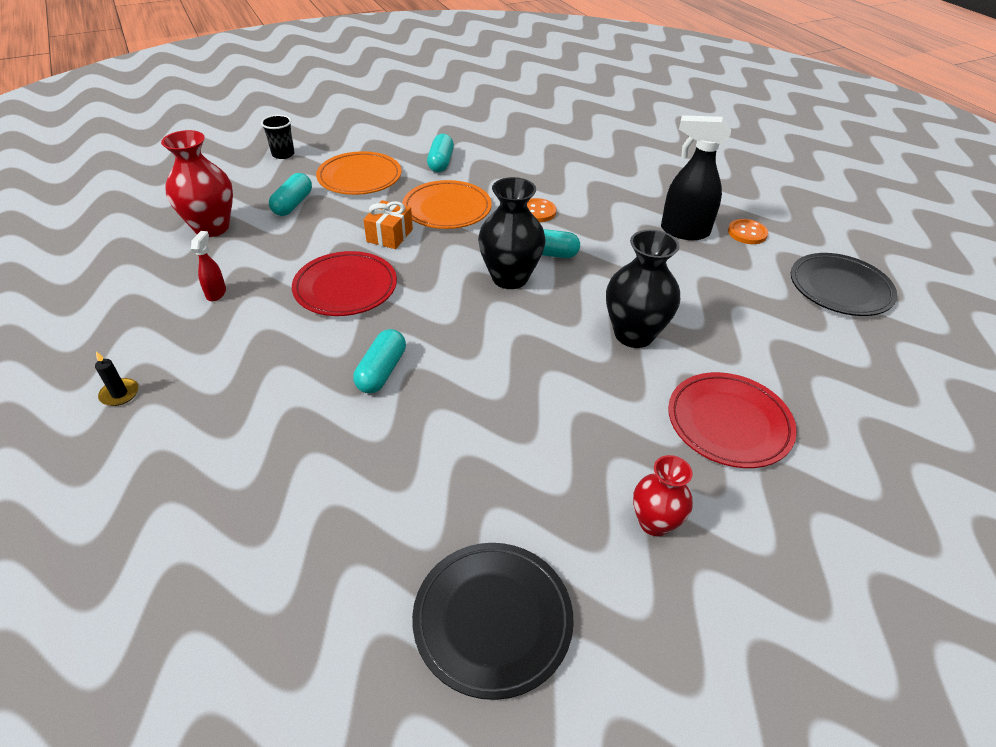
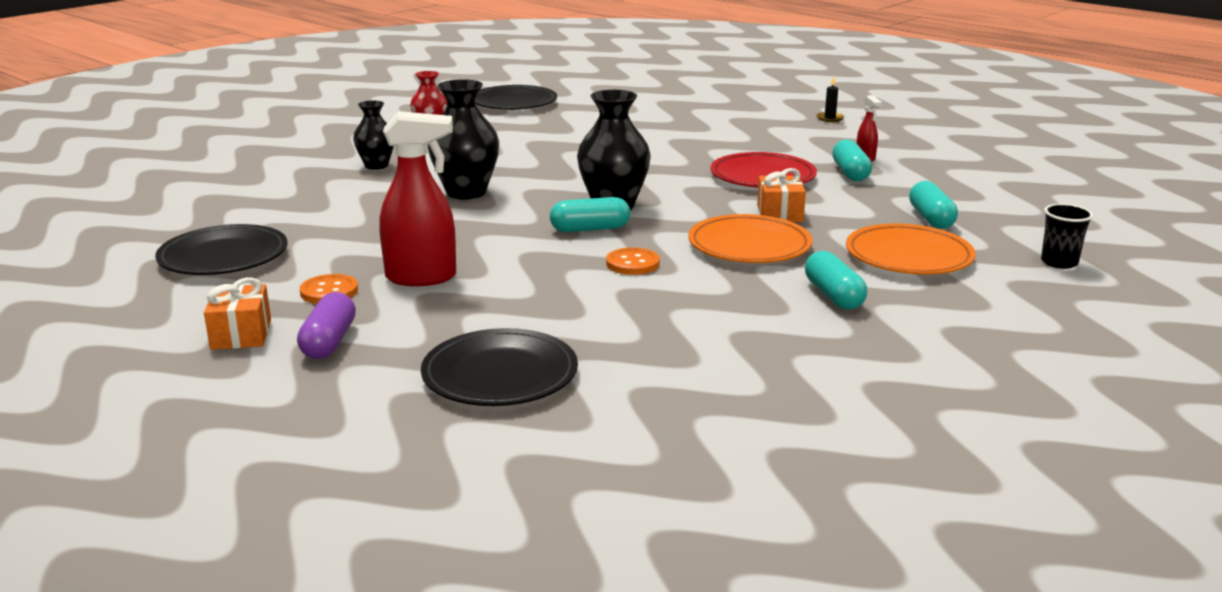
camera: 160 degrees right, 20 degrees down
(212, 228) = (967, 189): red vase -> none
(381, 371) = (667, 148): turquoise capsule -> turquoise capsule (850, 173)
(648, 157) = (500, 375): none -> black plate
(684, 231) = (422, 277): black spray bottle -> red spray bottle
(728, 423) = (376, 166): red plate -> black vase
(739, 194) = (329, 342): none -> purple capsule
(794, 210) = (241, 334): none -> orange gift

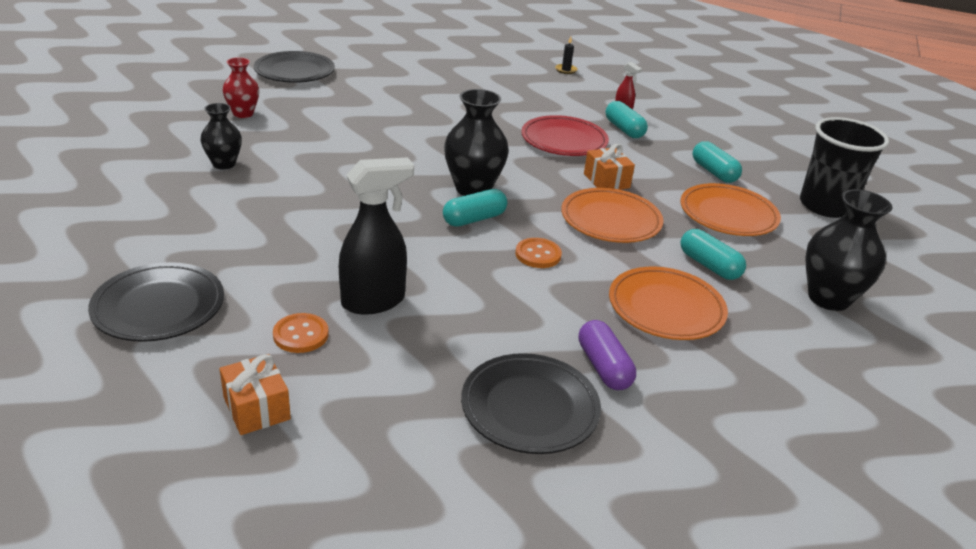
camera: 25 degrees left, 10 degrees up
(329, 342) = (349, 400): purple capsule -> purple capsule (603, 367)
(422, 277) = (374, 301): red spray bottle -> black spray bottle
(466, 192) = (334, 188): black vase -> black vase (828, 298)
(739, 323) = (666, 308): none -> orange plate
(1059, 262) = (825, 206): black cup -> black cup, size x1.99

